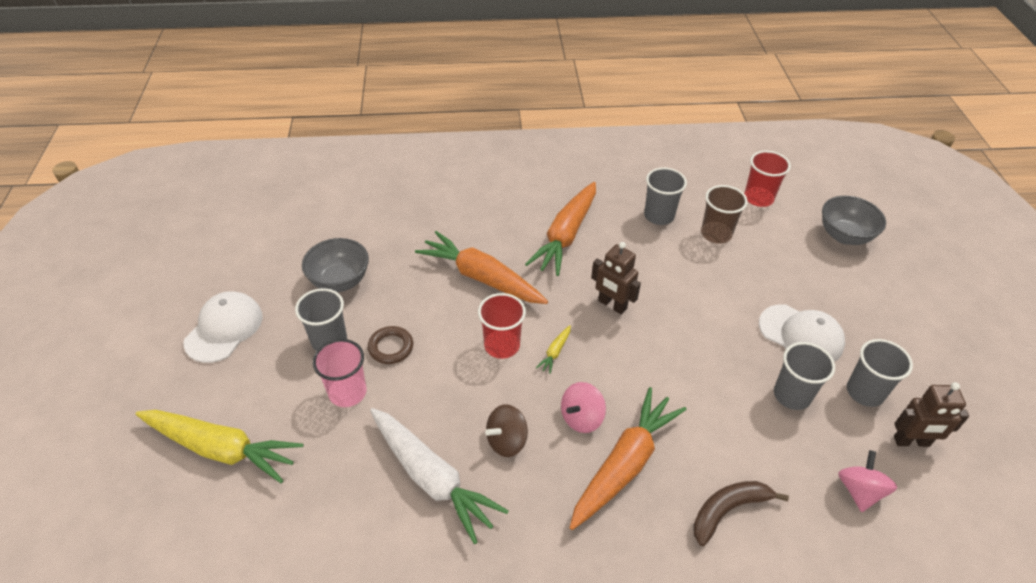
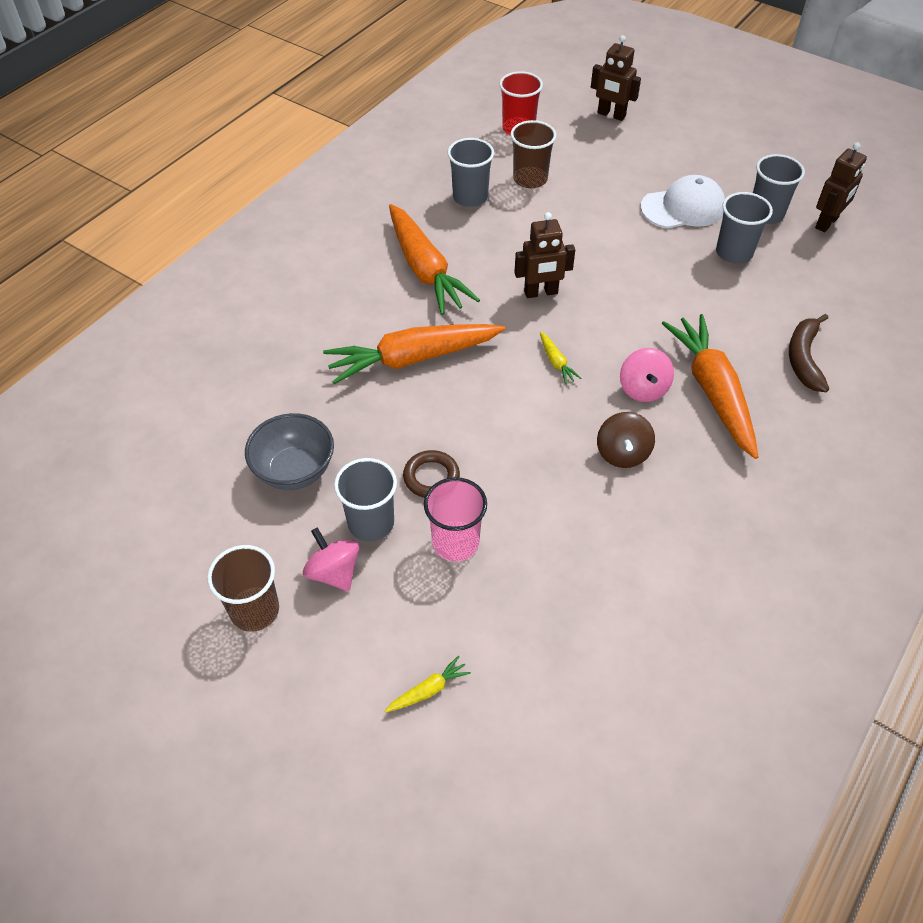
camera: 50 degrees left, 5 degrees up
(221, 449) = (428, 690): yellow carrot -> yellow carrot, size x0.40
(224, 329) = (255, 610): white cap -> brown cup
(432, 478) = (616, 530): white carrot -> none
(502, 345) = (512, 393): red cup -> none
(844, 236) = (611, 115): grey bowl -> brown robot
(859, 491) = (844, 278): pink spinning top -> pink spinning top (334, 572)

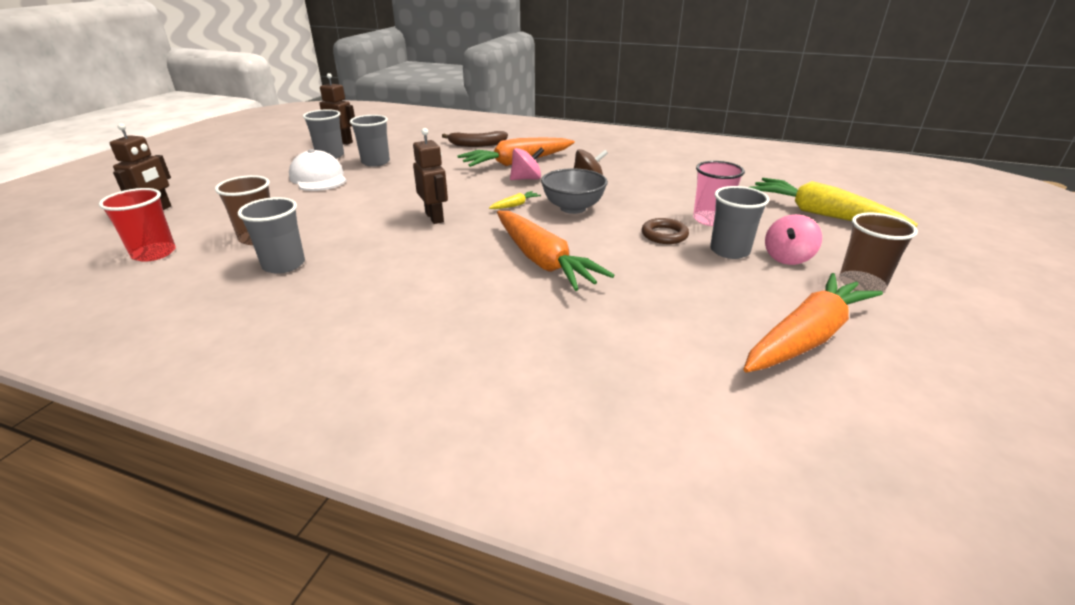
camera: 105 degrees left, 20 degrees down
(294, 471) = (717, 294): grey bowl -> grey bowl (573, 208)
(425, 269) = (411, 273): orange carrot -> orange carrot (806, 337)
(428, 690) = (821, 214): yellow carrot -> yellow carrot, size x2.50

